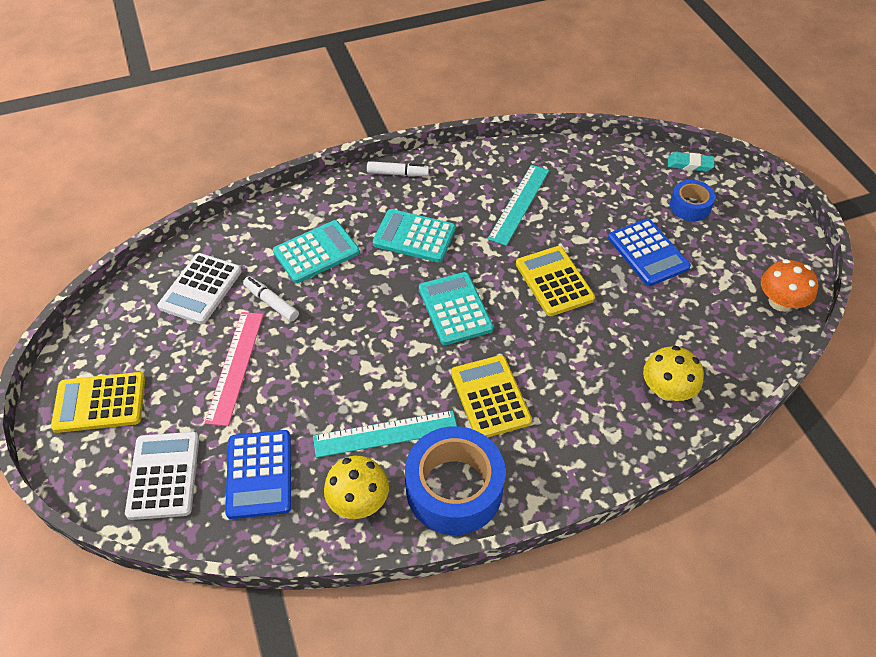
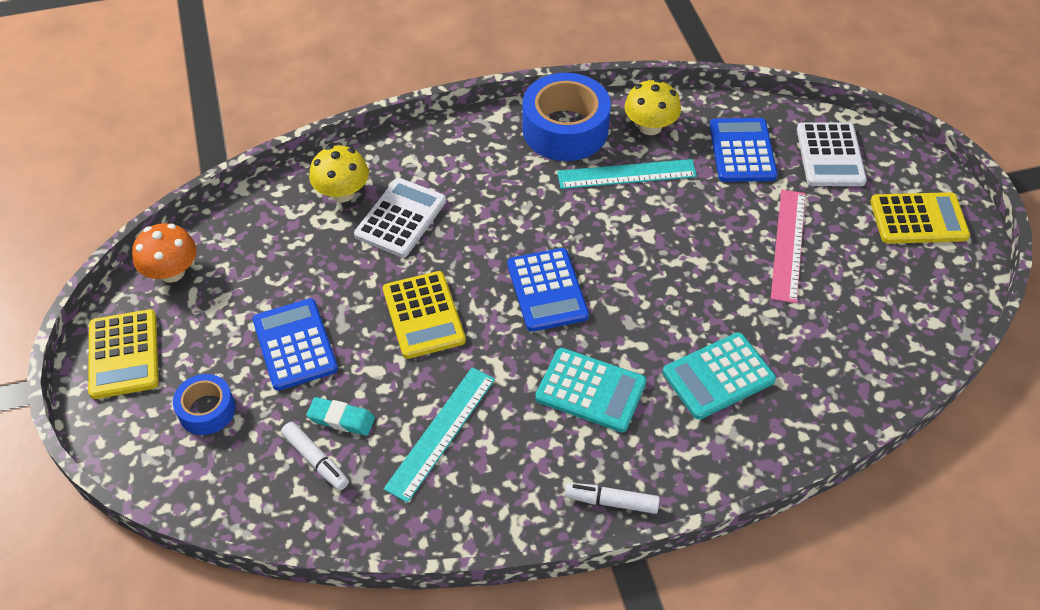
camera: 175 degrees left, 0 degrees up
(201, 289) = (854, 336): white calculator -> white calculator (401, 218)
(271, 302) = (763, 313): white marker -> white marker (316, 460)
(455, 309) = (547, 290): turquoise calculator -> blue calculator
(490, 397) = (521, 198): yellow calculator -> yellow calculator (124, 354)
(689, 164) = (169, 485): turquoise eraser -> turquoise eraser (341, 419)

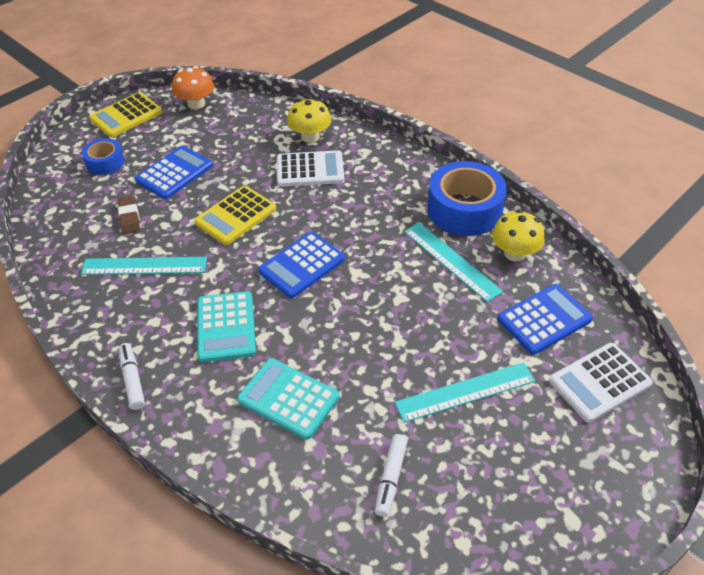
camera: 60 degrees right, 5 degrees down
(316, 460) = (92, 221): white marker -> white marker (390, 478)
(341, 419) = (129, 217): turquoise eraser -> brown eraser
(788, 245) = (465, 392): pink ruler -> turquoise ruler
(918, 219) = (584, 483): yellow calculator -> none

